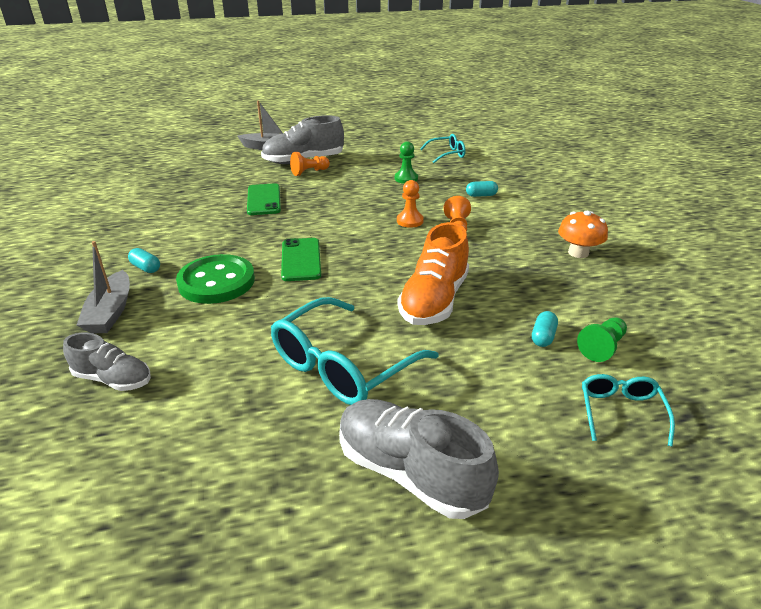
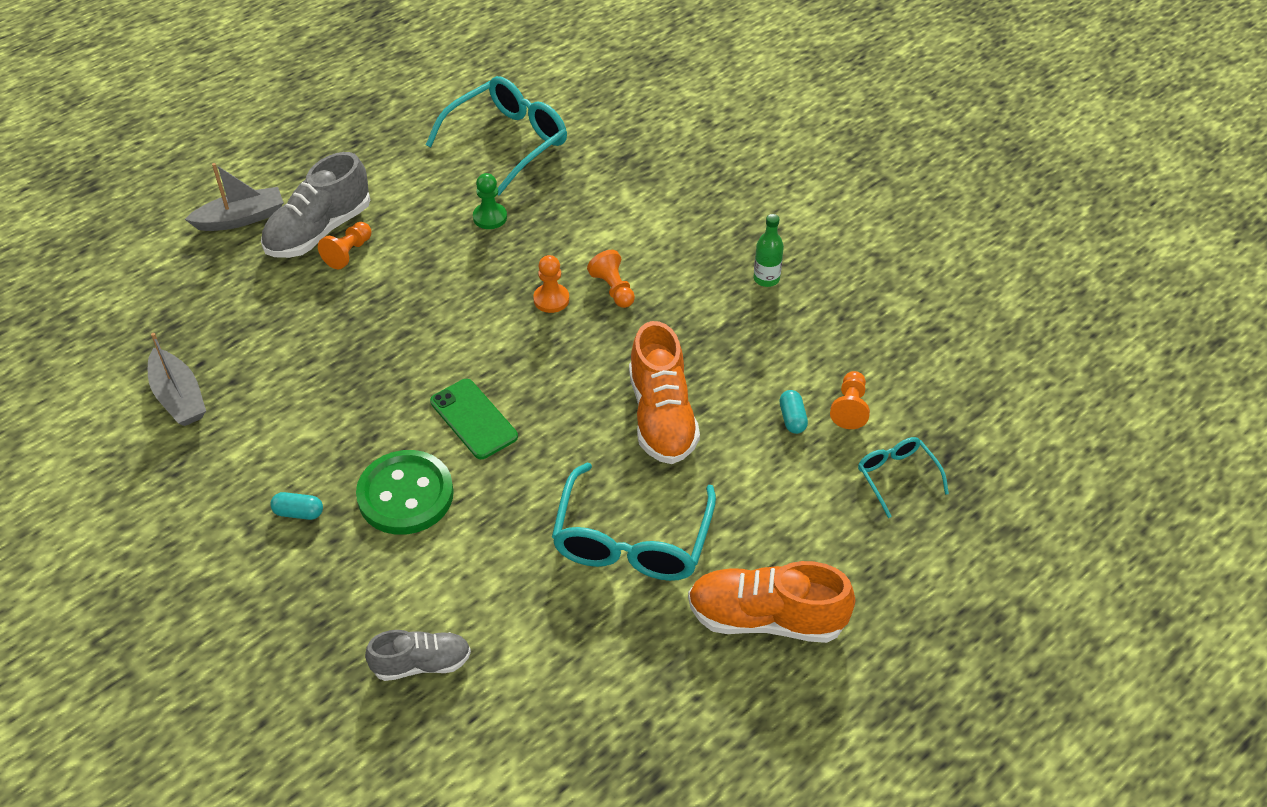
camera: 30 degrees left, 15 degrees up
(110, 312) = (327, 591): grey boat -> grey boat (179, 397)
(264, 200) = (335, 334): green phone -> none
(410, 472) = (766, 618): grey shoe -> orange shoe
(447, 154) = (508, 142): turquoise glasses -> turquoise glasses, size x1.89
(481, 195) = (605, 216): turquoise capsule -> none
(578, 253) = (766, 279): orange mushroom -> green bottle
(602, 347) = (850, 408): green pawn -> orange pawn

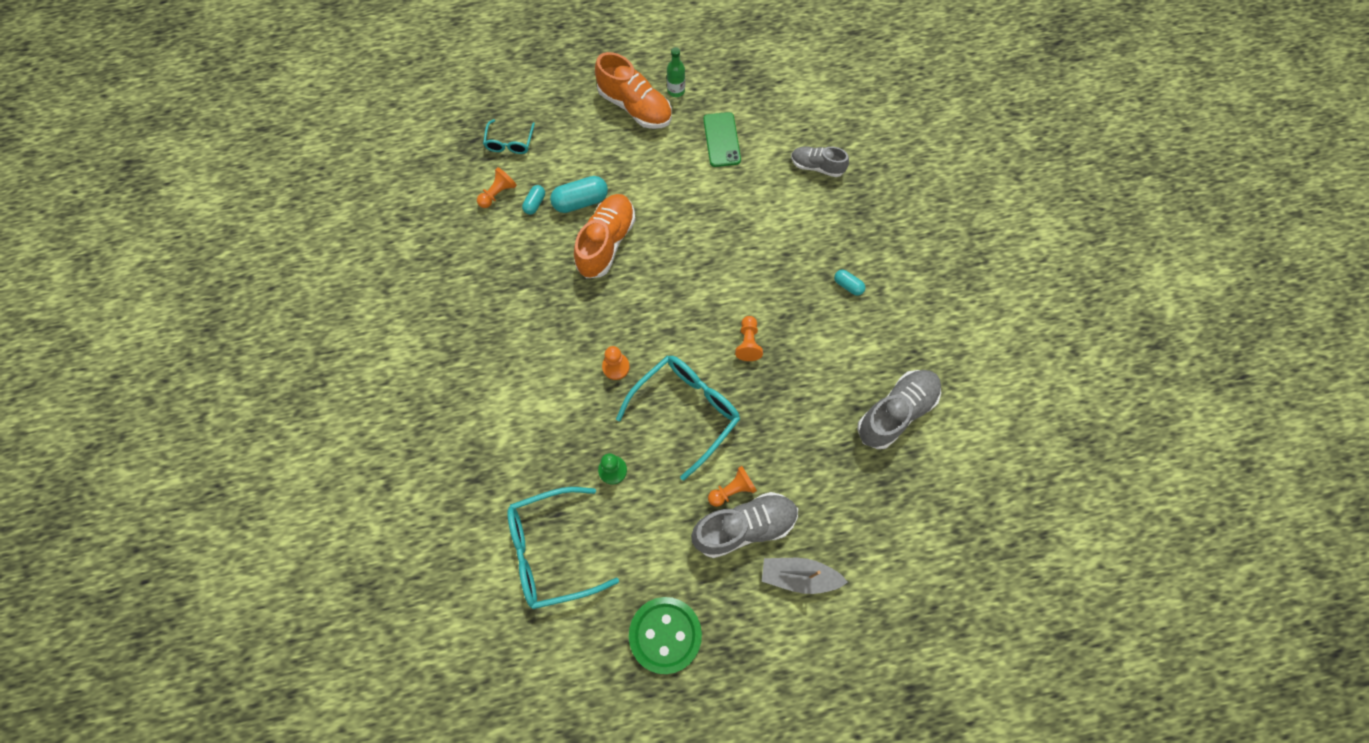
camera: 150 degrees left, 20 degrees up
(179, 397) = (896, 412): grey boat -> grey shoe
(405, 495) = (781, 266): green button -> green button (665, 635)
(473, 419) = (717, 298): green phone -> green phone (721, 140)
(613, 289) = (570, 354): orange pawn -> orange pawn (748, 343)
(632, 541) = (673, 177): turquoise glasses -> turquoise glasses (686, 411)
(735, 449) = (580, 201): none -> turquoise capsule
(766, 279) = (468, 309): green bottle -> green bottle (676, 91)

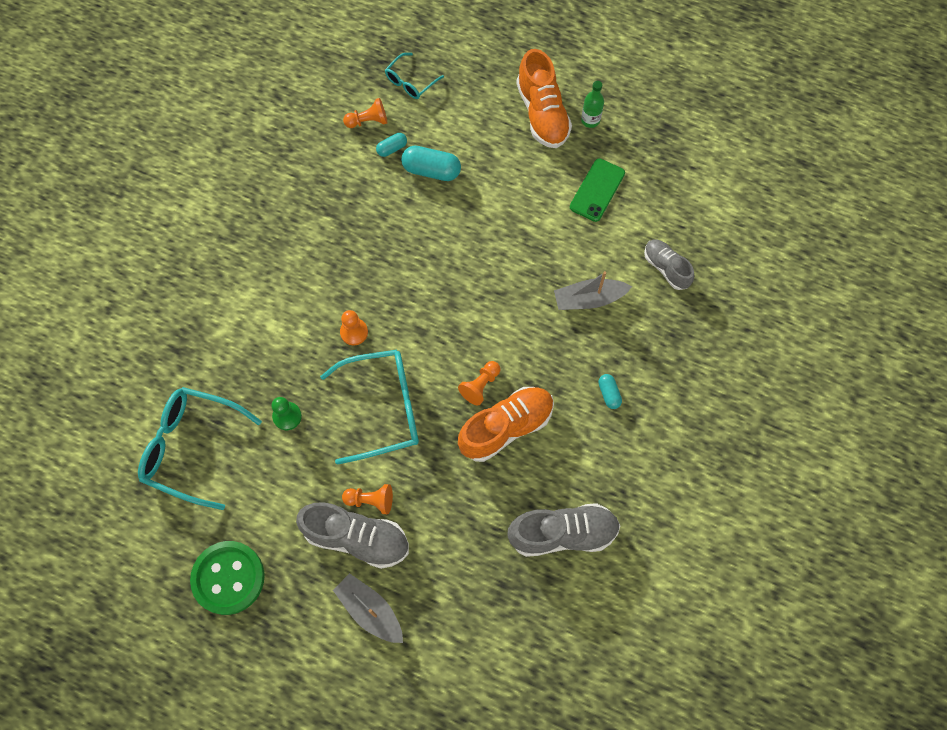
camera: 35 degrees right, 0 degrees up
(606, 243) = (426, 220): orange shoe -> orange shoe (506, 427)
(778, 225) = (589, 299): none -> grey boat

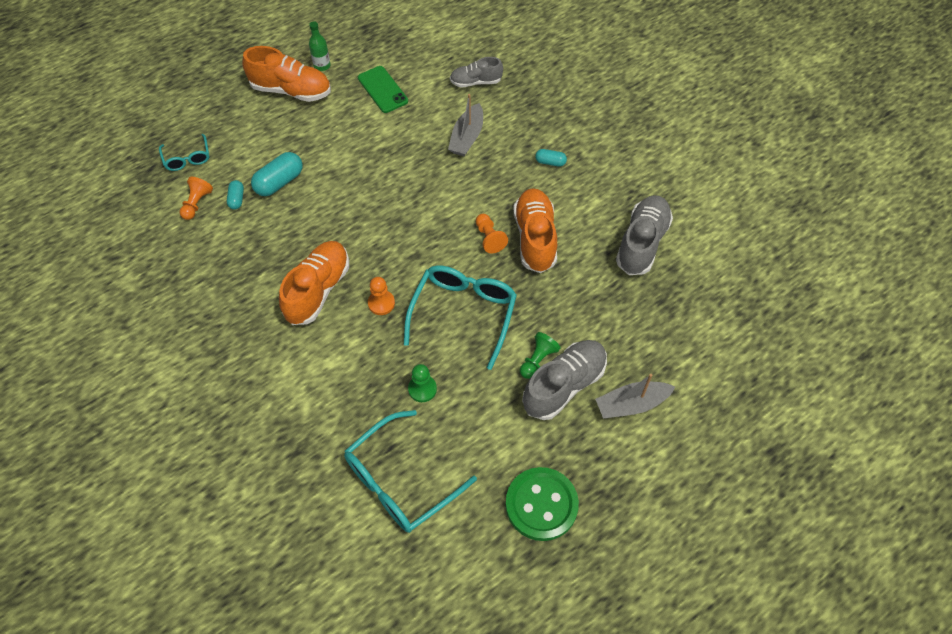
camera: 60 degrees left, 10 degrees down
(337, 272) = (318, 290): none -> orange shoe
(371, 500) = (537, 360): orange pawn -> green pawn

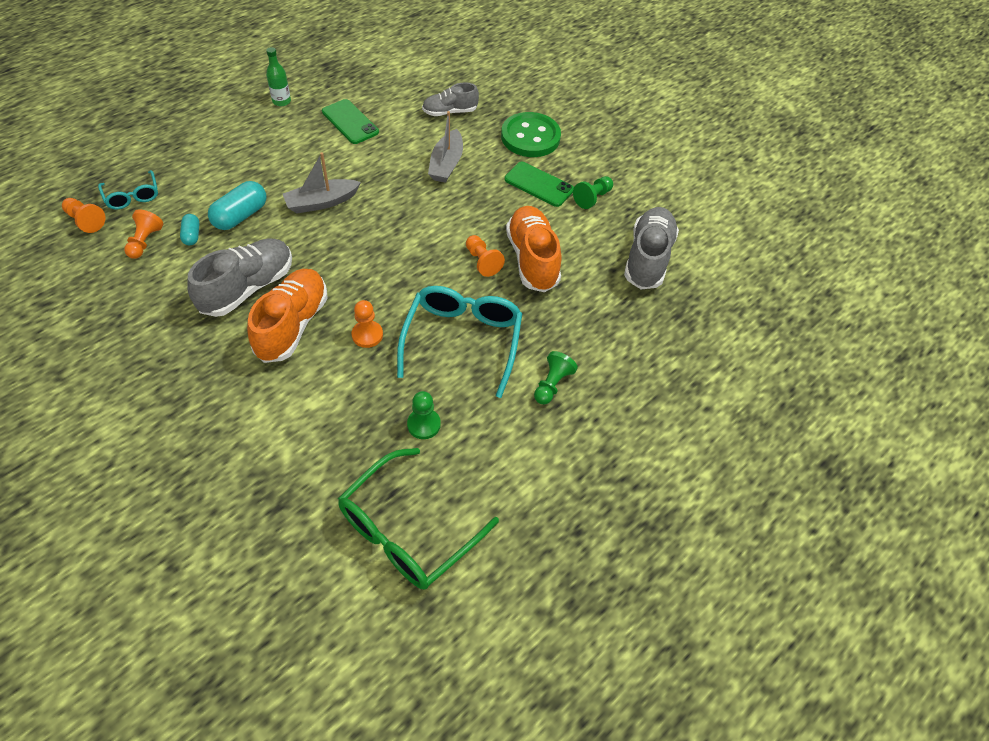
camera: 10 degrees left, 5 degrees down
(147, 181) = (85, 221): none -> orange pawn
(291, 90) = (249, 126): orange shoe -> none
(400, 481) = (407, 531): turquoise glasses -> green glasses
(541, 505) = (578, 544): green button -> green button (530, 137)
(550, 162) = (539, 184): turquoise capsule -> green phone
(564, 385) = (585, 410): grey shoe -> grey shoe (247, 288)
(599, 178) = (592, 198): none -> green pawn
(631, 404) = (663, 425): grey boat -> grey boat (321, 202)

